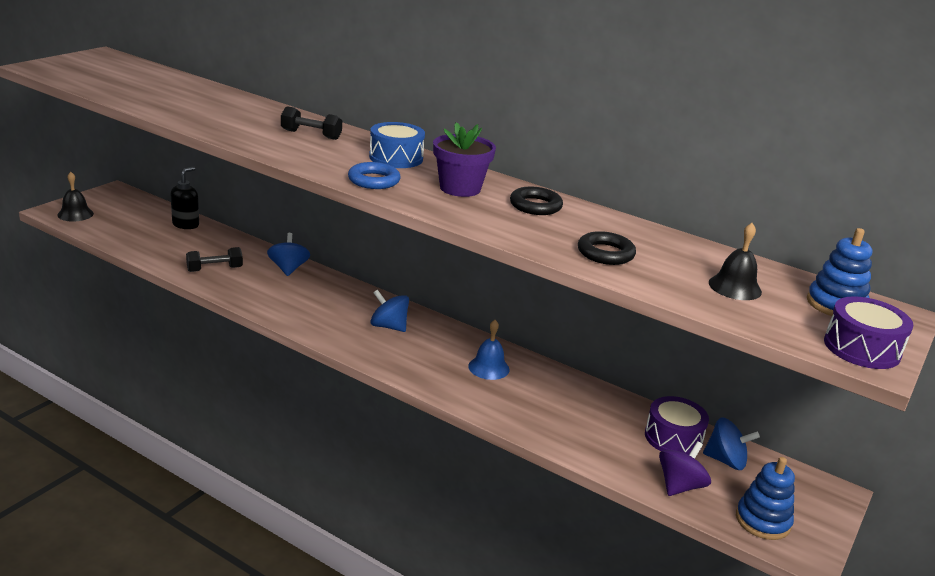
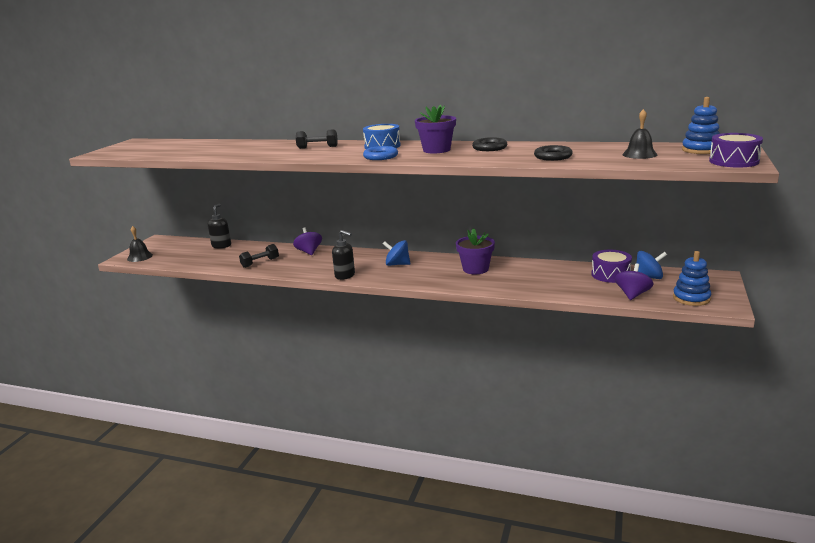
camera: 10 degrees left, 5 degrees down
(288, 269) = (309, 252): blue spinning top -> purple spinning top
(307, 326) = (345, 276): none -> black soap dispenser
(489, 368) = (475, 269): blue bell -> purple flower pot

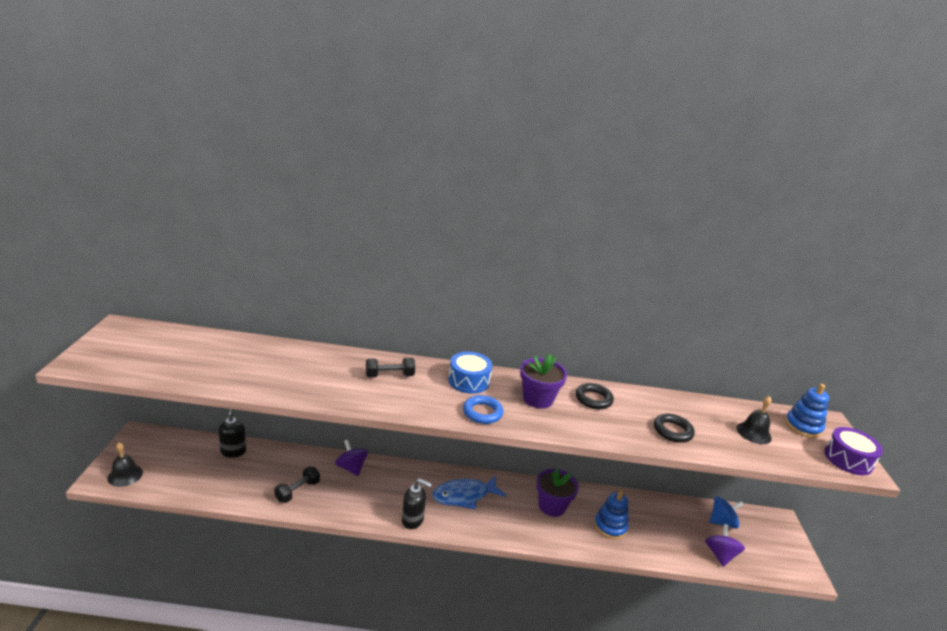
camera: 20 degrees left, 5 degrees up
(397, 264) = (464, 496): blue spinning top -> blue fish
(610, 274) = (686, 517): purple drum -> none
(691, 298) = (773, 560): blue stacking toy -> blue stacking toy (610, 526)

